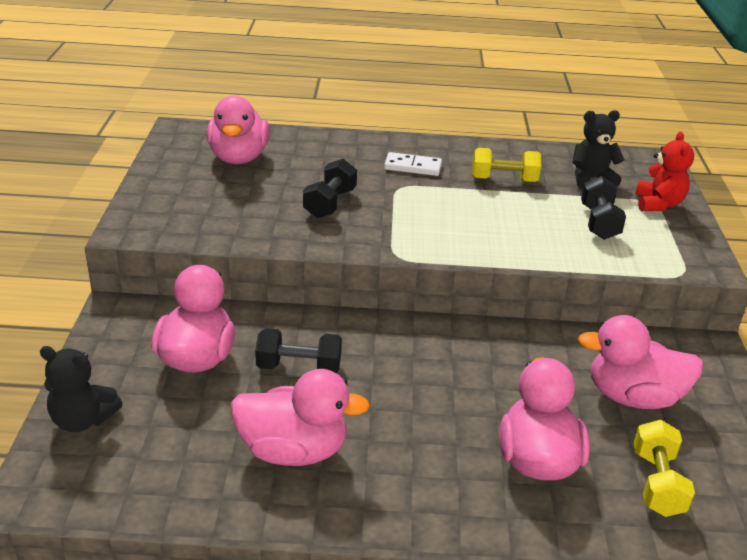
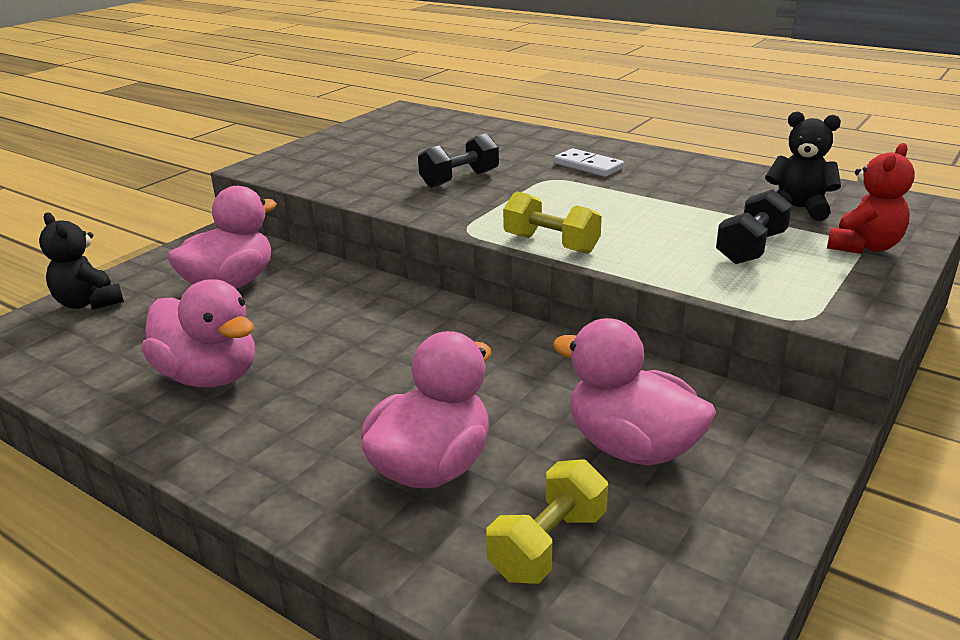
camera: 35 degrees right, 5 degrees down
(238, 158) = (425, 135): pink duck -> none
(299, 367) = (303, 315): black dumbbell -> none
(503, 180) = (680, 192): yellow dumbbell -> yellow dumbbell (551, 244)

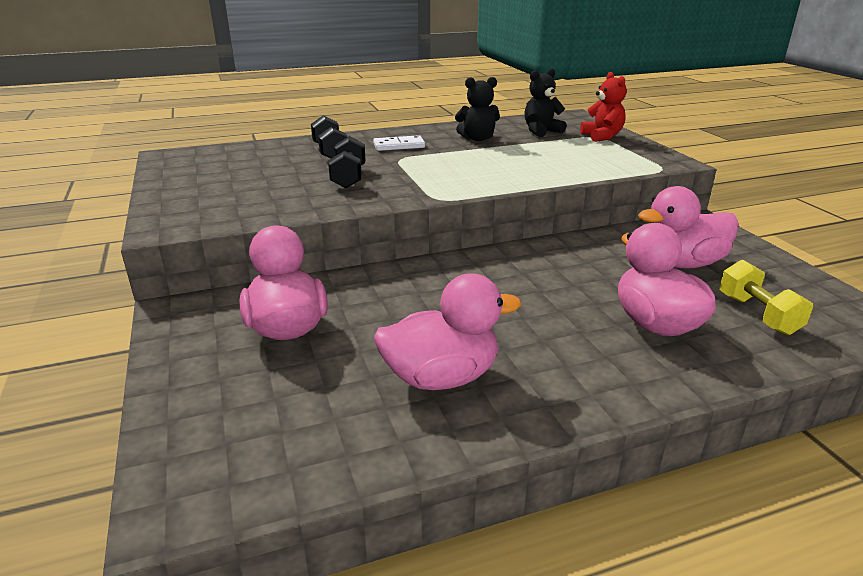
camera: 55 degrees left, 0 degrees up
(89, 303) = (193, 414): black teddy bear -> black teddy bear (477, 139)
(551, 244) = (499, 186): yellow dumbbell -> none
(751, 248) = (573, 152): black dumbbell -> black dumbbell (330, 152)

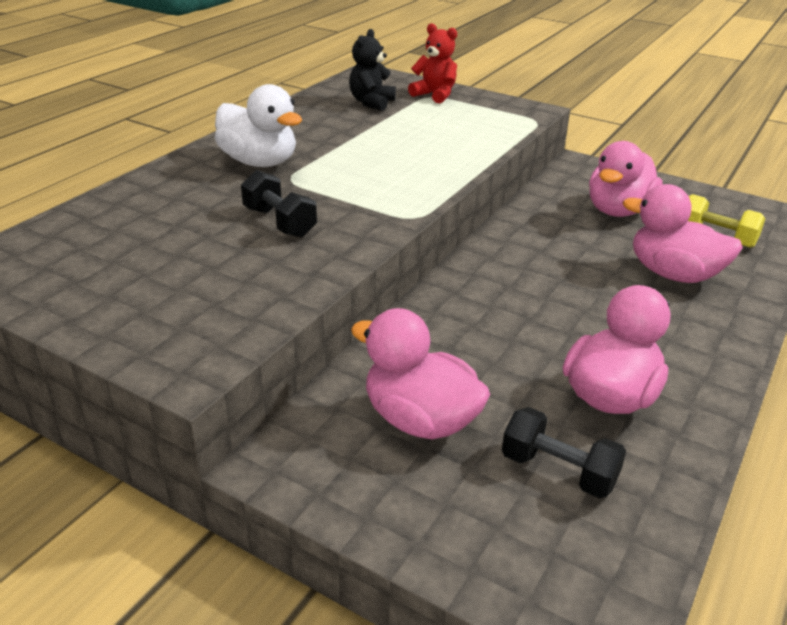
camera: 40 degrees left, 5 degrees up
(330, 152) = (195, 195): black dumbbell -> black dumbbell (558, 471)
(399, 146) = (259, 162): white domino -> white duck
(477, 139) = (326, 129): black teddy bear -> none

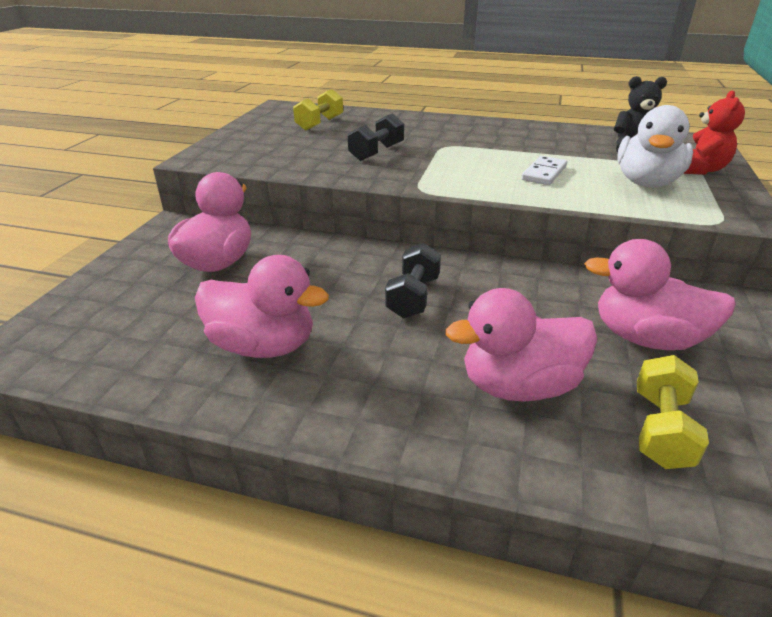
camera: 75 degrees right, 0 degrees up
(116, 245) = (319, 124): none -> yellow dumbbell
(259, 162) = (463, 134): white duck -> white duck (646, 183)
(405, 151) = (544, 173): none -> white domino
(558, 471) = (163, 323): black dumbbell -> black dumbbell (413, 297)
(673, 274) = (518, 386): pink duck -> pink duck turned 120 degrees counterclockwise

